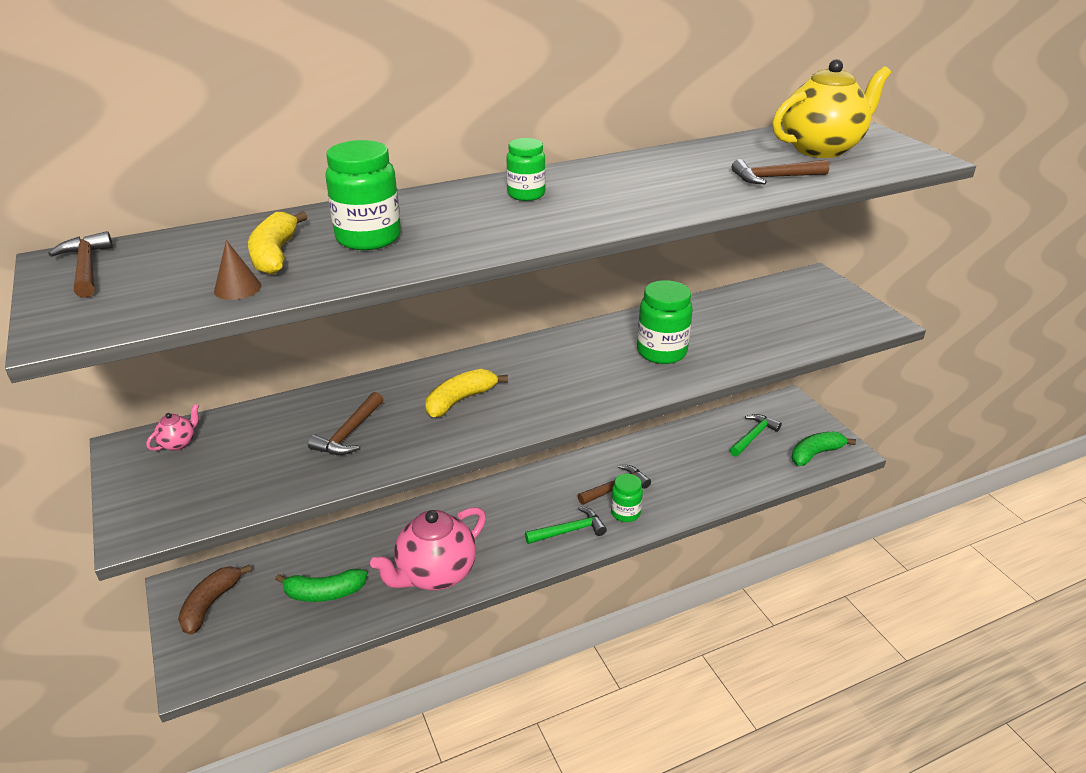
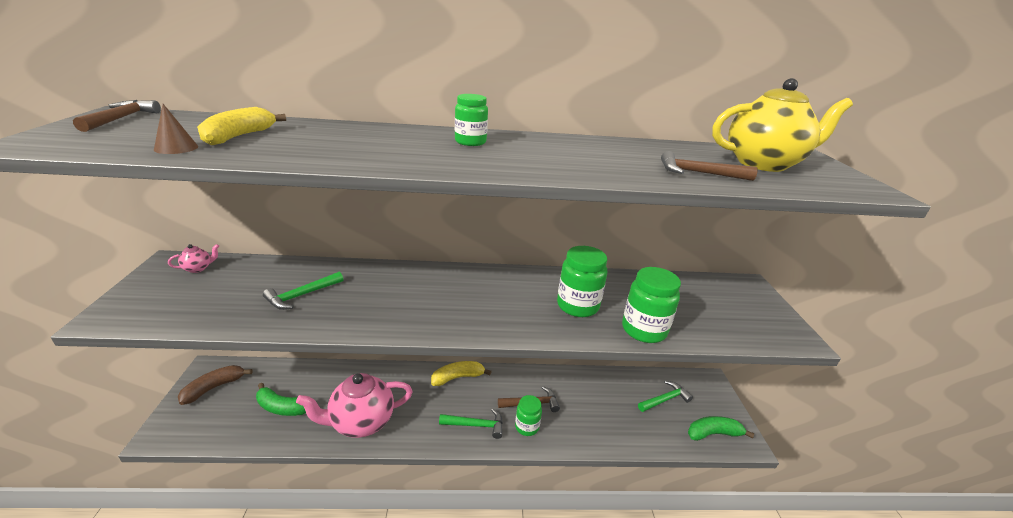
camera: 20 degrees right, 5 degrees down
(349, 433) = (302, 295): brown hammer -> green hammer
(368, 238) = (316, 141): green jar -> green jar (644, 330)
(460, 400) = (397, 296): yellow banana -> yellow banana (457, 377)

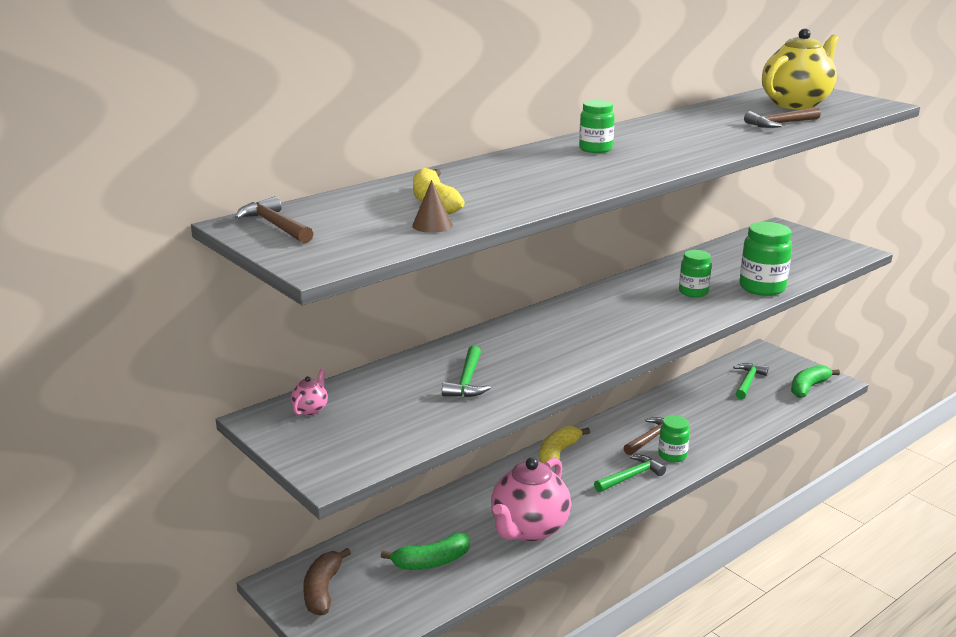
camera: 35 degrees left, 5 degrees down
(577, 306) = (693, 292): green jar -> green jar, size x0.64

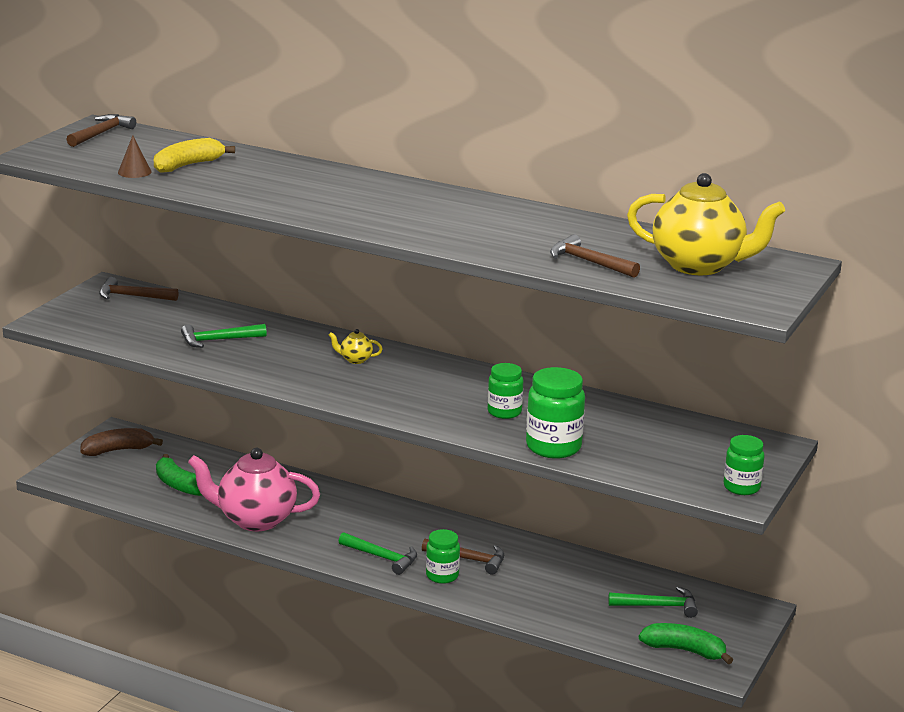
camera: 65 degrees right, 0 degrees up
(310, 409) = (133, 296): pink teapot -> brown hammer
(557, 328) = (355, 360): none -> yellow teapot
(558, 453) = (396, 512): yellow banana -> none
(595, 149) = (397, 197): green jar -> green jar (741, 487)

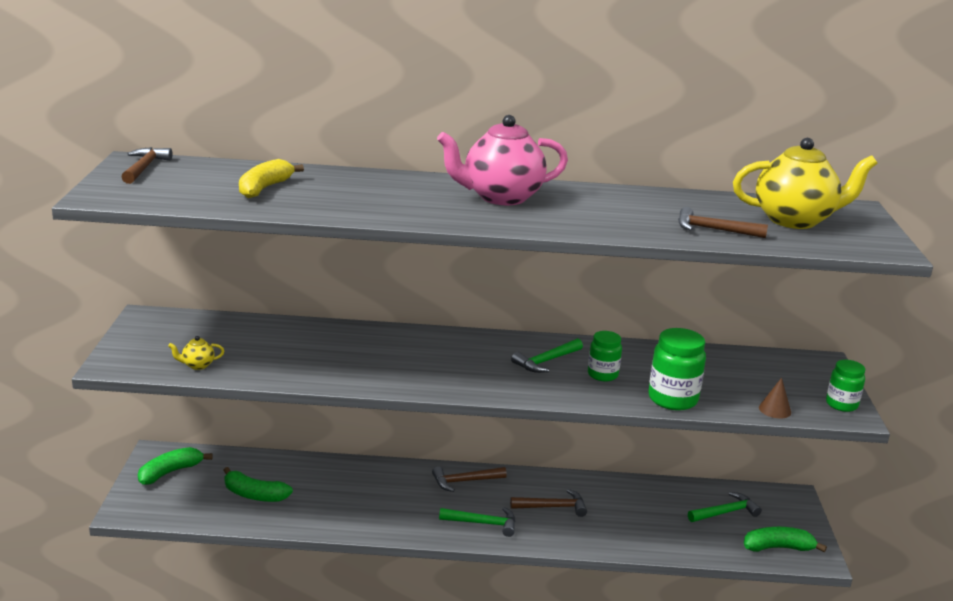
camera: 25 degrees left, 0 degrees up
(118, 450) = (170, 472): brown banana -> green banana
(133, 296) = (179, 324): brown hammer -> brown hammer (464, 481)
(134, 172) = (220, 201): brown cone -> brown cone (775, 410)
(218, 340) = (298, 353): green hammer -> green hammer (546, 361)
(255, 520) = (347, 513): pink teapot -> pink teapot (501, 197)
(355, 360) = (435, 350): yellow teapot -> yellow teapot (197, 365)
(442, 576) = (544, 528): green jar -> none

